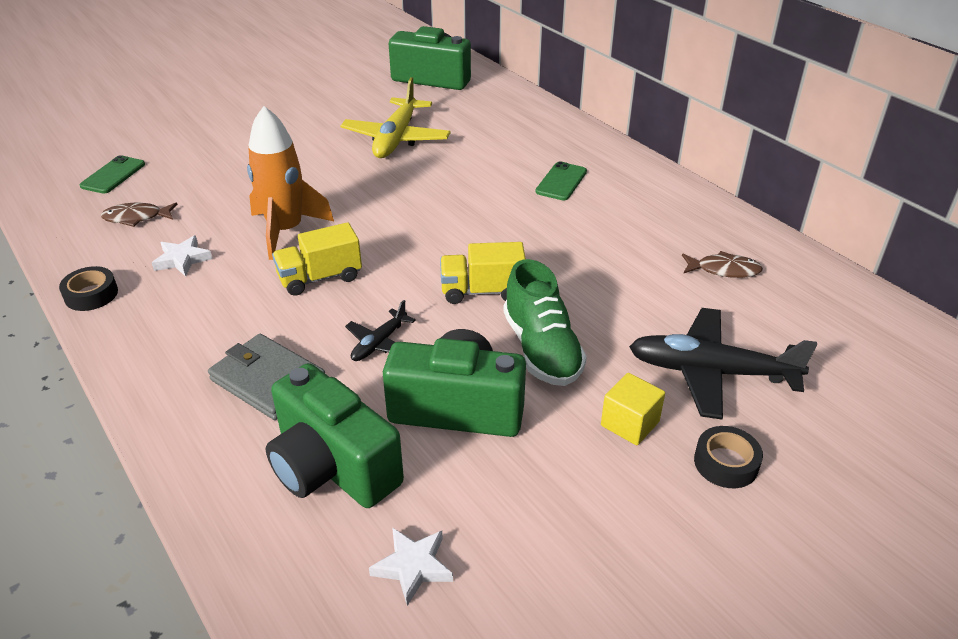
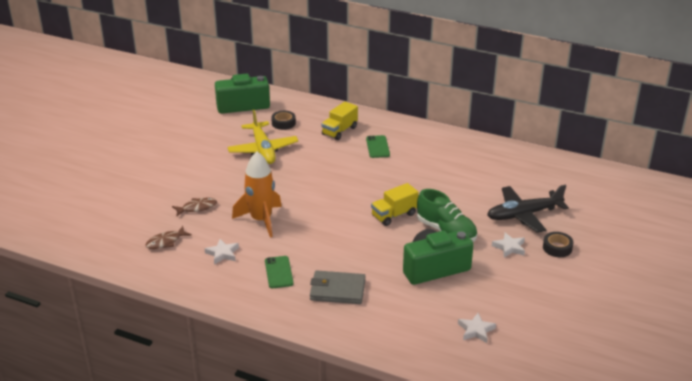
camera: 30 degrees left, 5 degrees down
(91, 294) = (195, 288): black tape -> black tape (283, 123)
(113, 175) = (117, 224): green phone -> green phone (279, 272)
(320, 278) = (308, 237): yellow truck -> yellow truck (339, 131)
(332, 466) = (406, 311): green camera -> none
(379, 343) = (371, 255): black plane -> none
(630, 423) = (509, 247): yellow cube -> white star
(724, 270) = (492, 167): brown fish -> brown fish (197, 208)

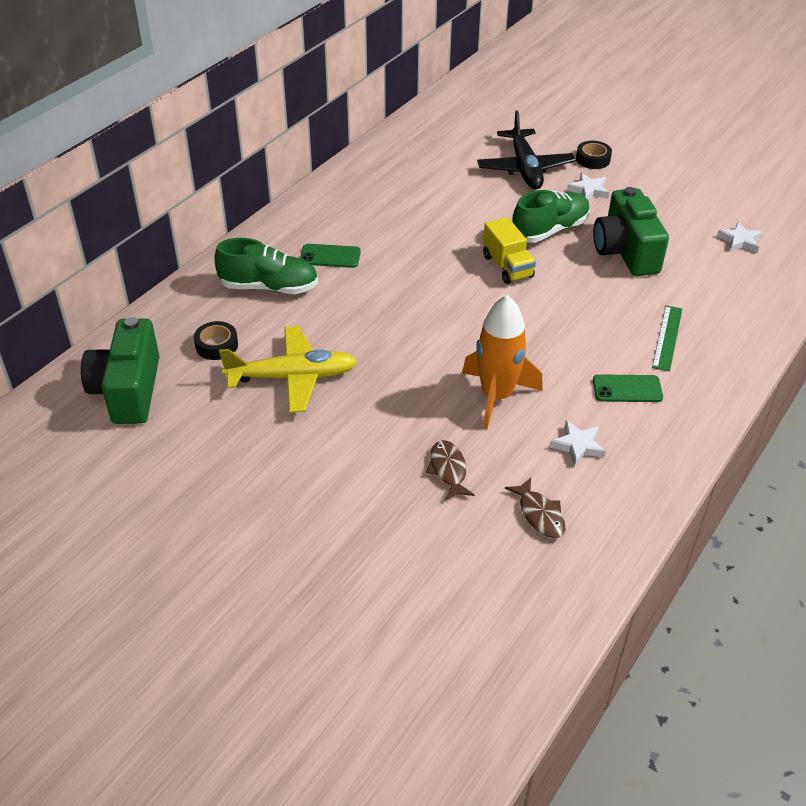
camera: 80 degrees left, 10 degrees up
(337, 290) = (667, 337): grey wallet -> green ruler
(339, 131) = (269, 287): yellow truck -> green shoe

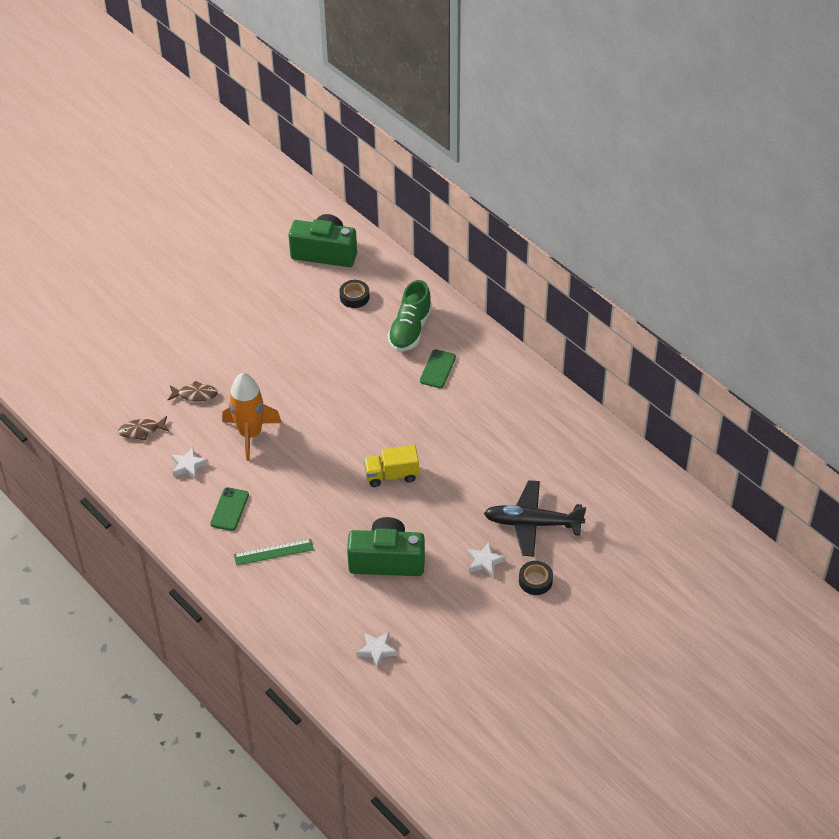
camera: 105 degrees right, 5 degrees up
(292, 377) = (308, 331): yellow plane -> none
(550, 230) = (432, 516): green shoe -> none
(667, 337) = (273, 552): green ruler -> green ruler turned 45 degrees counterclockwise

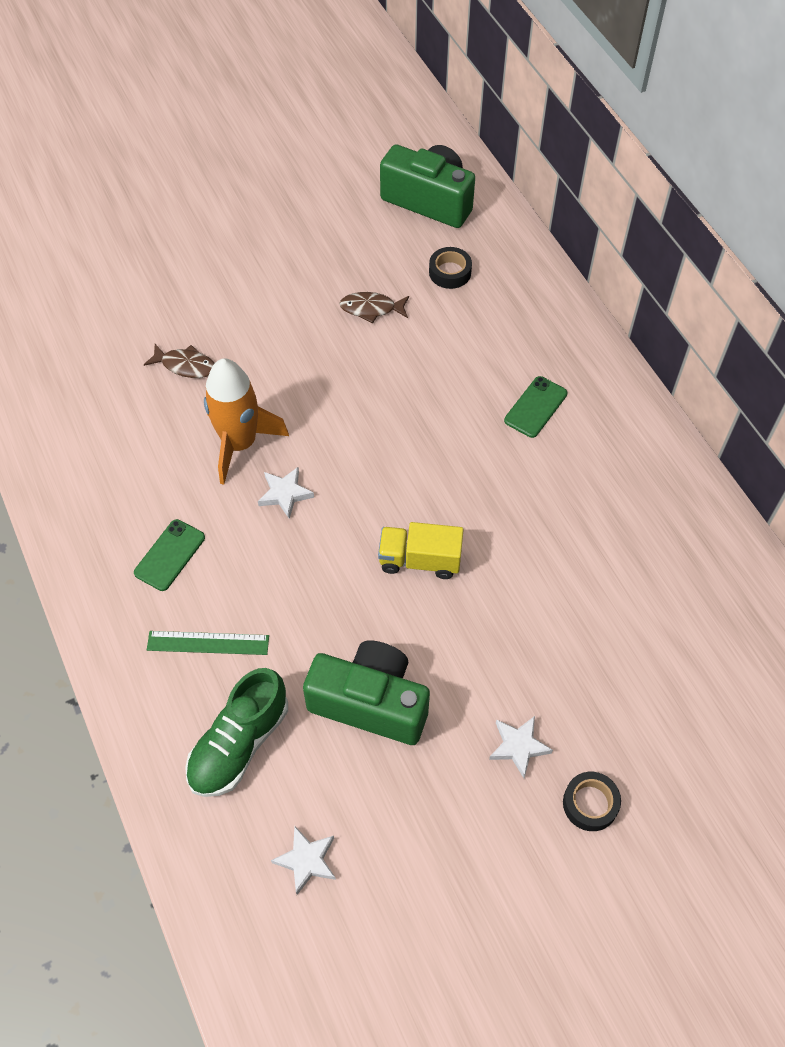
camera: 15 degrees right, 10 degrees up
(141, 431) = (94, 402): brown fish -> brown fish (371, 309)
(188, 466) = (137, 471): white star -> white star (285, 494)
(410, 330) = (513, 338): green shoe -> green shoe (239, 744)
(532, 523) = (610, 699): black plane -> none

